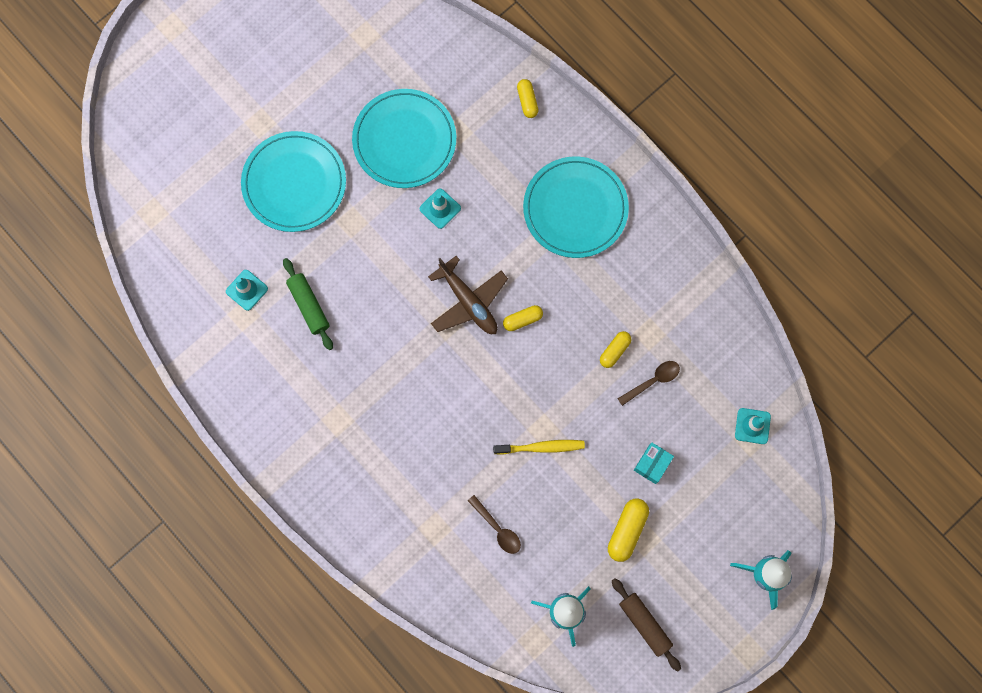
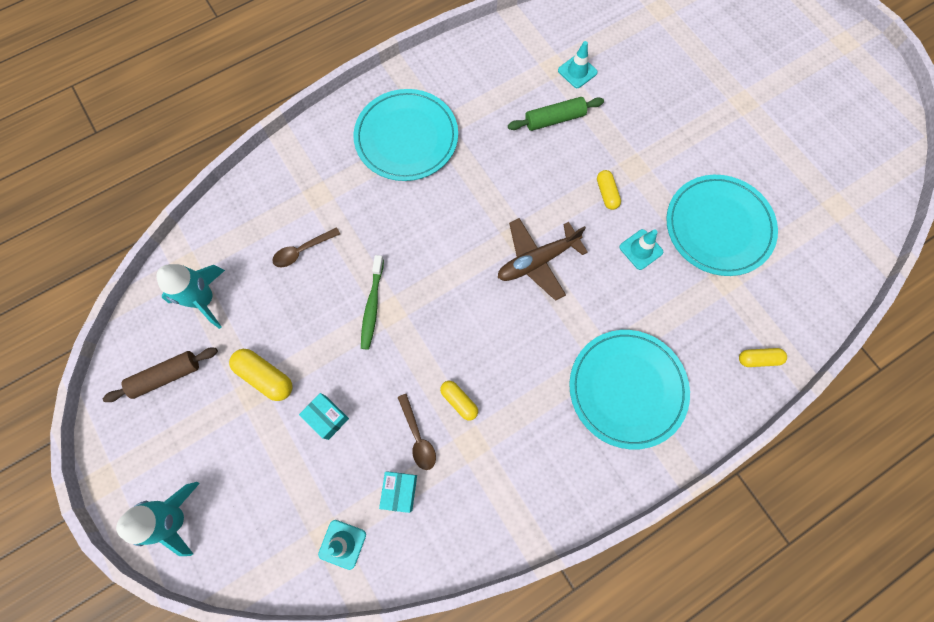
camera: 100 degrees right, 5 degrees down
(294, 183) = (679, 123): turquoise plate -> turquoise plate (406, 138)
(522, 320) = (509, 311): yellow capsule -> yellow capsule (606, 193)
(540, 447) = (372, 305): yellow toothbrush -> green toothbrush
(700, 387) = (400, 491): none -> turquoise box

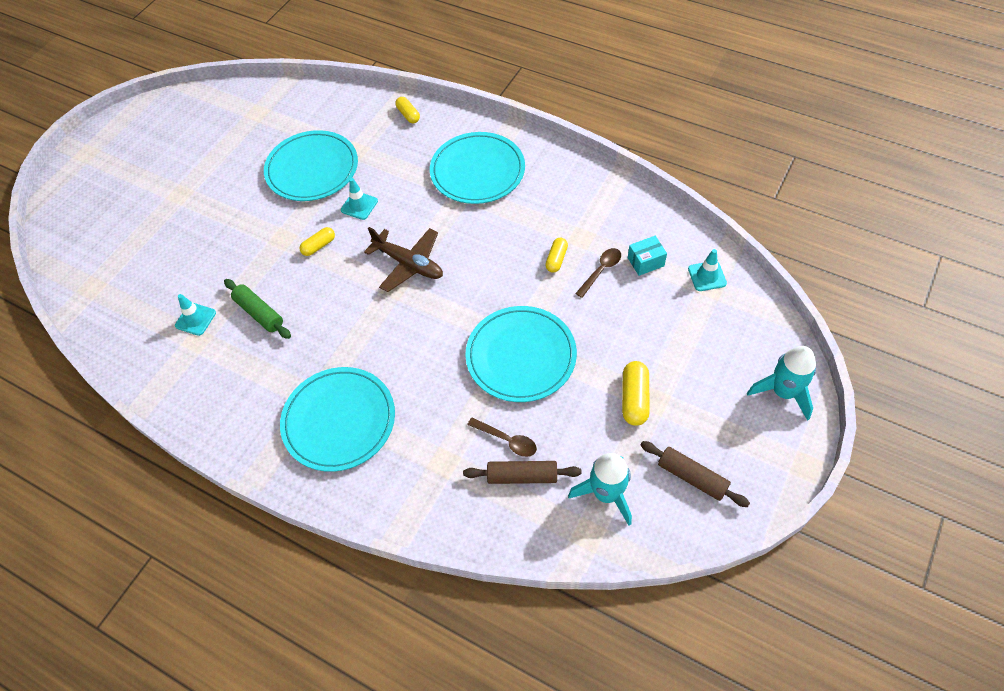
camera: 115 degrees left, 15 degrees down
(264, 245) = (522, 476): none -> brown rolling pin
(327, 417) = (632, 335): turquoise box -> none
(372, 305) = (521, 356): green toothbrush -> turquoise plate

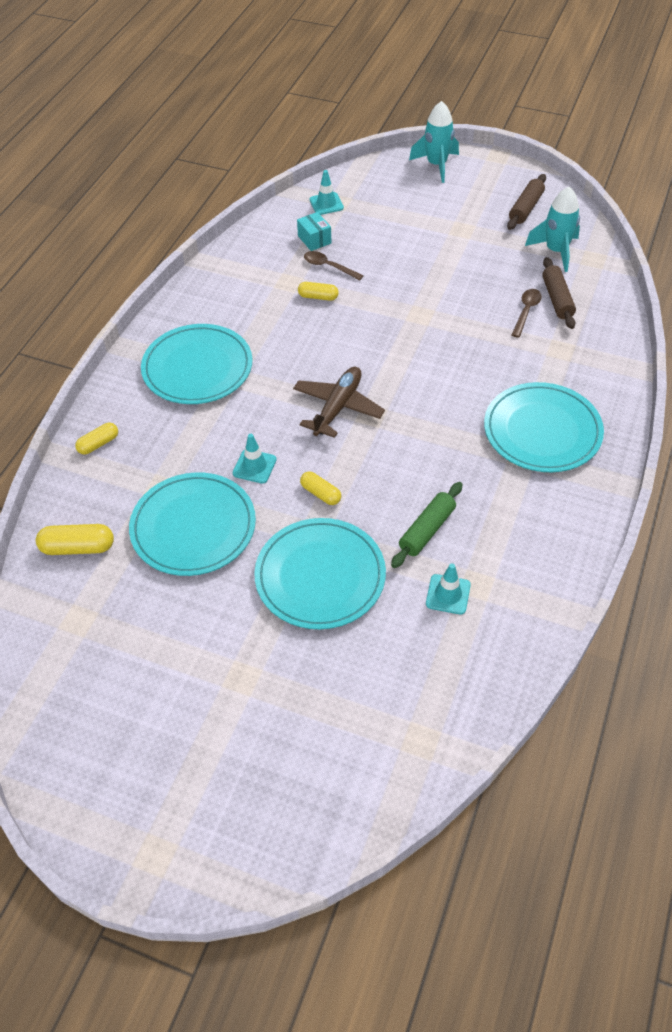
camera: 100 degrees left, 5 degrees down
(521, 356) = (436, 311): turquoise plate -> turquoise plate (320, 576)
(634, 399) = (463, 240): yellow capsule -> yellow capsule (78, 547)

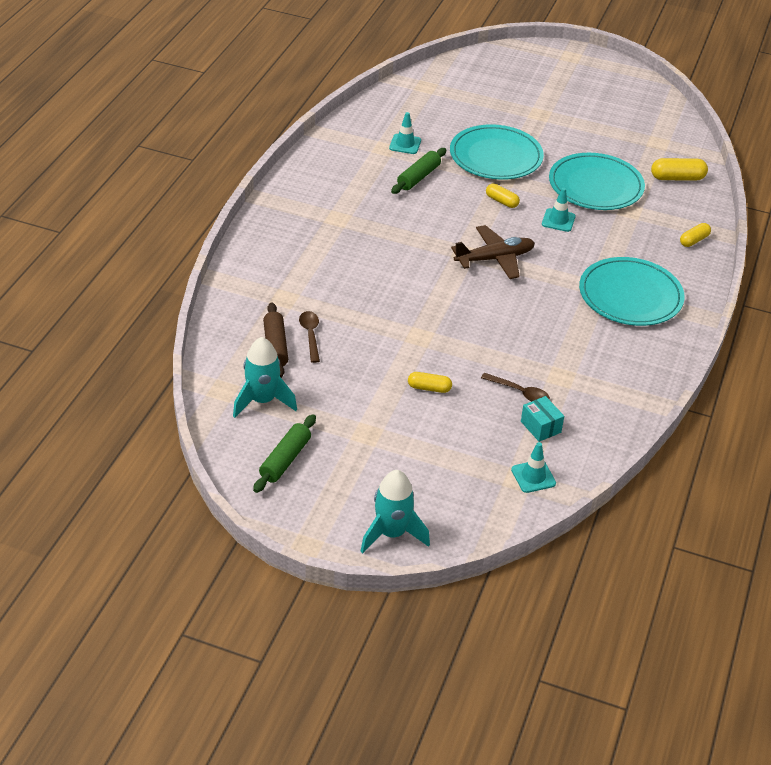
camera: 175 degrees right, 10 degrees down
(318, 297) = (526, 359): yellow capsule -> yellow capsule (429, 388)
(338, 407) = (494, 259): brown plane -> brown plane turned 135 degrees counterclockwise
(525, 208) = (285, 460): brown rolling pin -> green rolling pin
(526, 311) = (310, 335): brown spoon -> brown spoon turned 150 degrees clockwise
(542, 431) = (317, 235): turquoise plate -> none

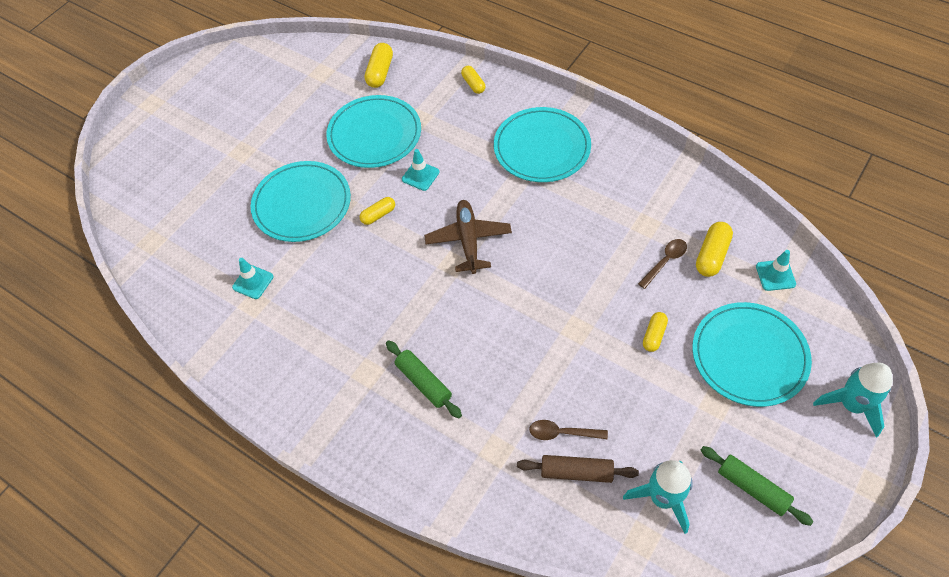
camera: 70 degrees left, 15 degrees up
(418, 177) = (316, 280): green rolling pin -> green rolling pin (423, 382)
(426, 457) = (749, 356): none -> turquoise plate
(540, 427) = (712, 255): turquoise box -> yellow capsule

